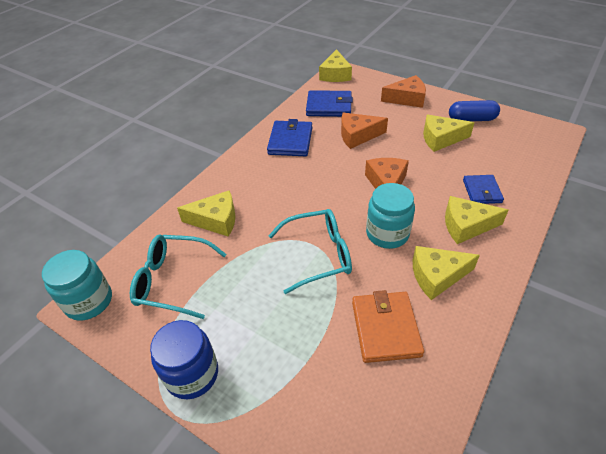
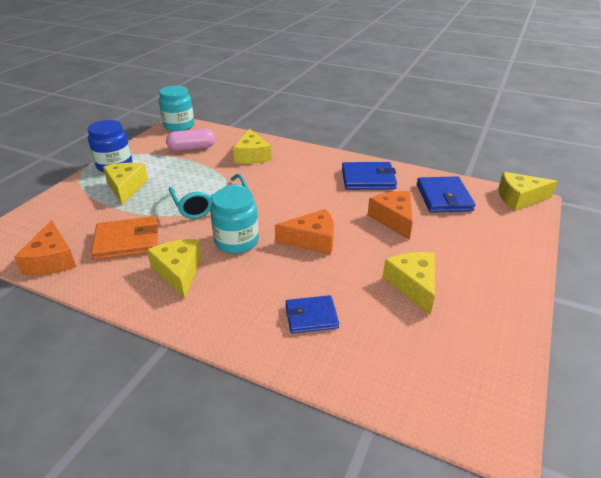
camera: 80 degrees right, 10 degrees down
(172, 281) = (192, 148): turquoise glasses -> pink capsule
(407, 99) = (497, 257): orange cheese -> orange cheese (52, 260)
(466, 226) = (249, 298): yellow cheese -> yellow cheese (126, 187)
(471, 119) = (477, 320): blue capsule -> none

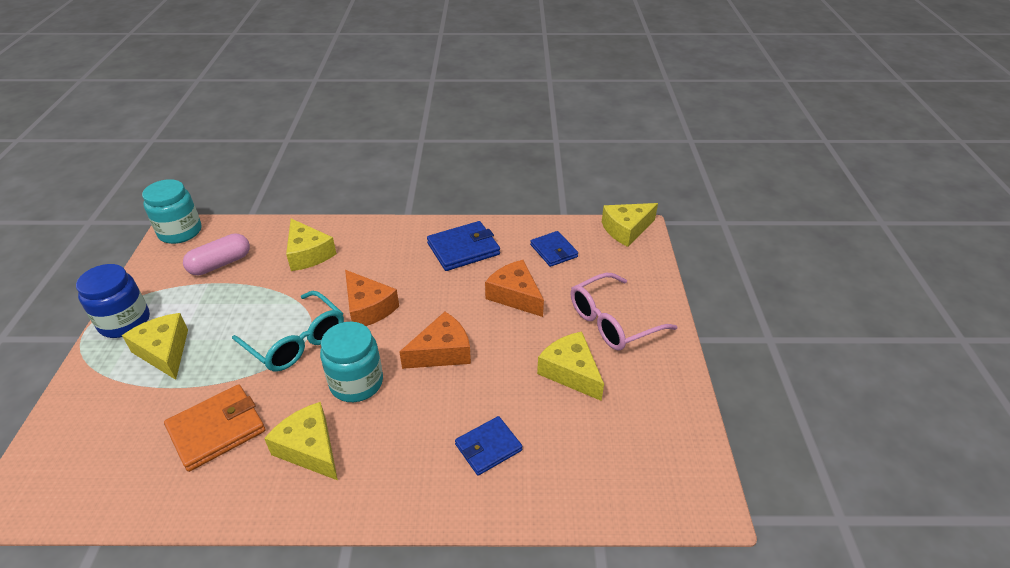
camera: 25 degrees left, 5 degrees up
(52, 260) = (129, 493): orange cheese -> orange cheese (368, 308)
(444, 197) = (553, 251): blue wallet -> blue wallet, size x0.67
(471, 260) = (612, 322): none -> pink glasses

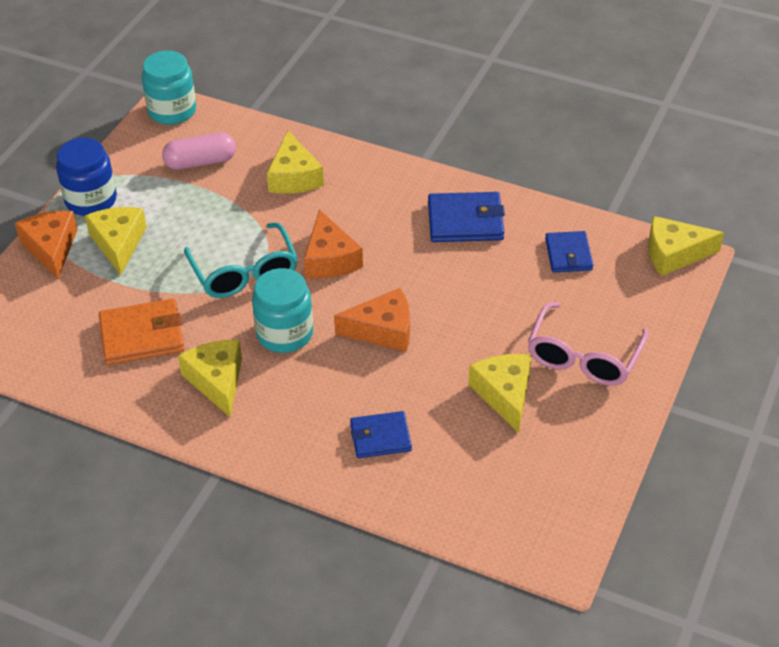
camera: 25 degrees right, 5 degrees up
(515, 295) = (493, 294): orange cheese -> orange cheese (51, 248)
(612, 322) = (583, 357): pink glasses -> pink glasses turned 60 degrees counterclockwise

